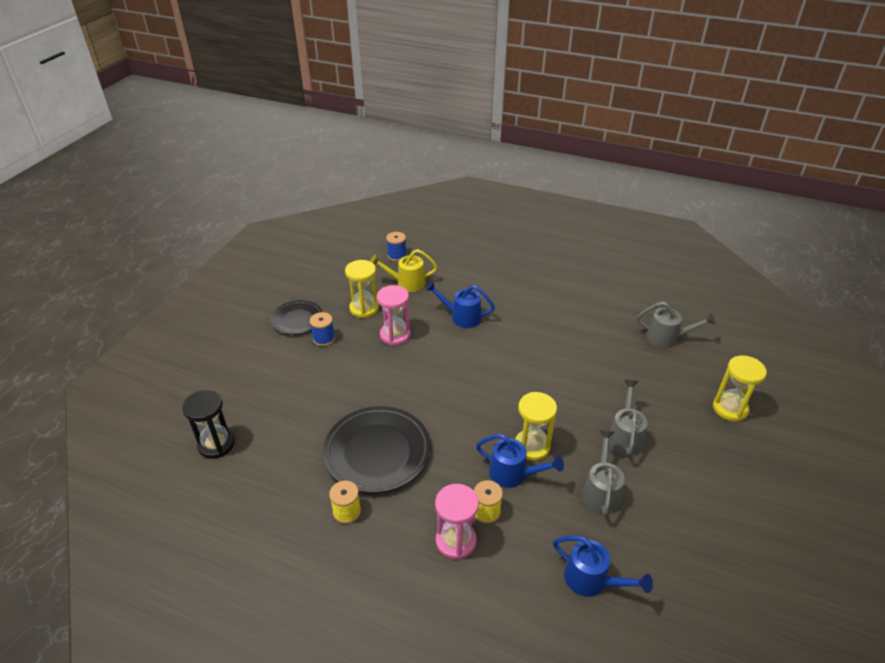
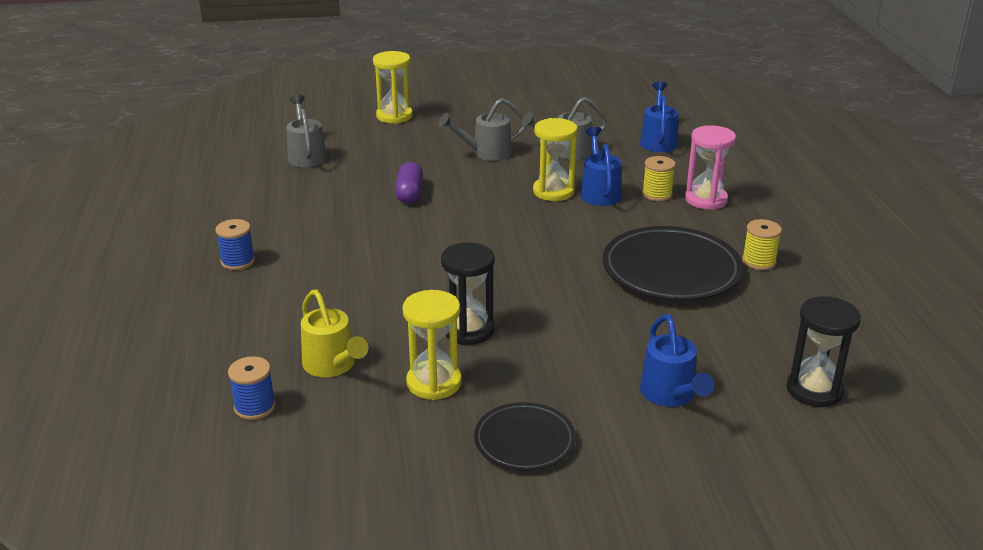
camera: 120 degrees left, 10 degrees down
(324, 339) = (539, 391): blue spool -> blue spool (237, 261)
(395, 335) = (468, 330): pink hourglass -> black hourglass
(461, 317) = (379, 290): blue watering can -> blue watering can (671, 395)
(575, 368) = (409, 193): none -> purple capsule

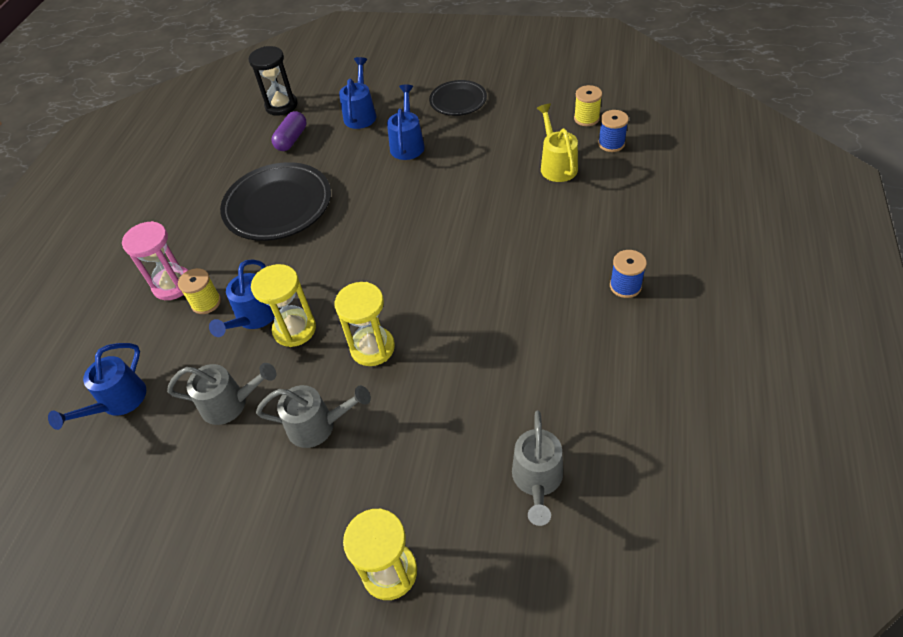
camera: 155 degrees left, 20 degrees up
(409, 193) = (437, 360): purple capsule -> purple capsule (292, 139)
(434, 383) = (494, 143): yellow hourglass -> yellow hourglass (372, 348)
(468, 330) = (455, 178): black hourglass -> none
(562, 362) = (407, 144): none -> blue watering can
(759, 261) = (209, 203): yellow spool -> yellow spool (586, 118)

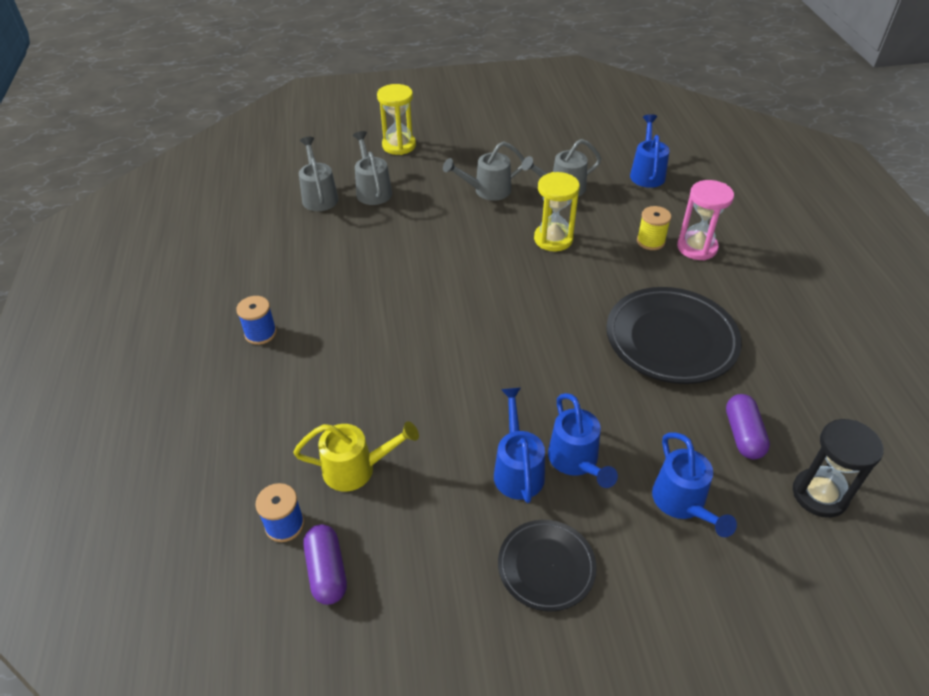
camera: 155 degrees right, 5 degrees down
(253, 318) = (596, 239): blue watering can -> blue watering can (517, 469)
(372, 348) = (477, 240): yellow hourglass -> none
(461, 471) = (372, 190): none -> grey watering can
(556, 165) = (357, 469): yellow watering can -> yellow watering can turned 60 degrees counterclockwise
(586, 118) = (327, 571): yellow spool -> purple capsule

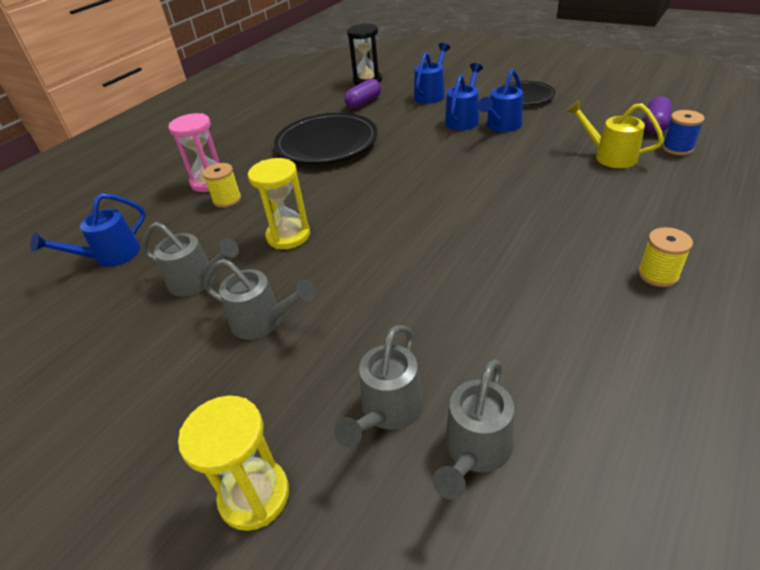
camera: 135 degrees left, 5 degrees down
(260, 333) = (658, 274): blue spool -> yellow spool

